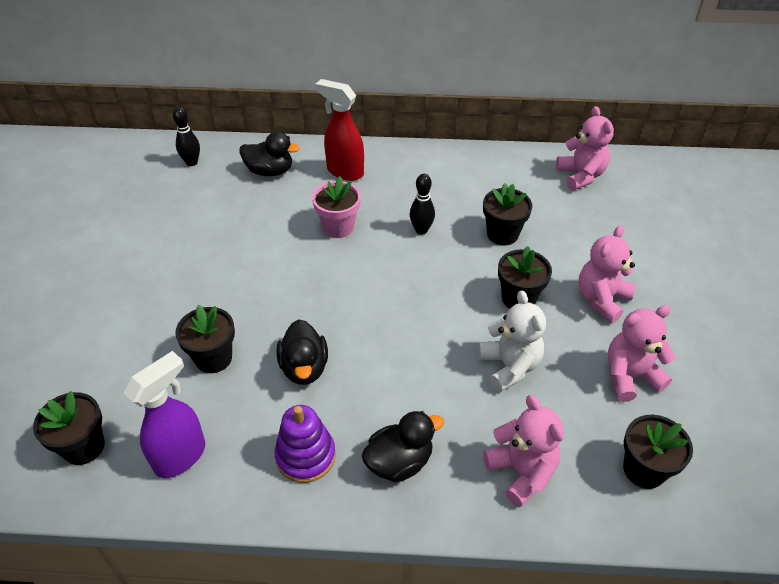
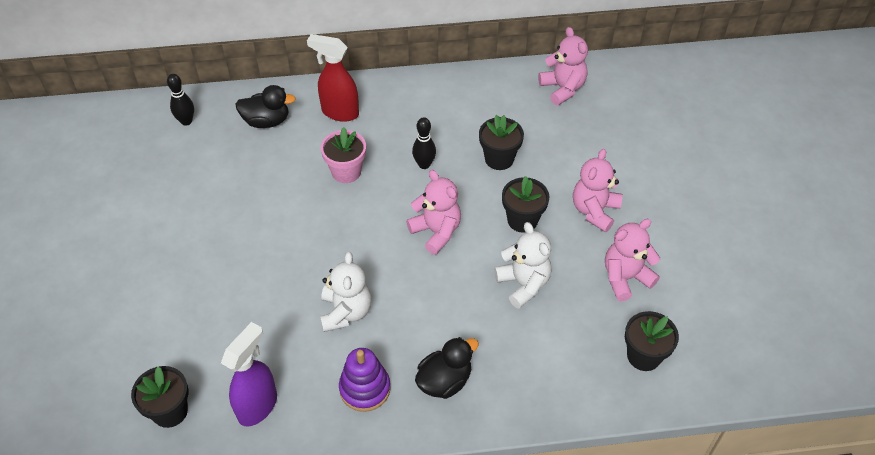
camera: 10 degrees left, 5 degrees up
(213, 358) = (262, 315): black flower pot -> none
(304, 368) = (346, 312): black duck -> white teddy bear
(521, 471) = (546, 373): pink teddy bear -> pink teddy bear (436, 232)

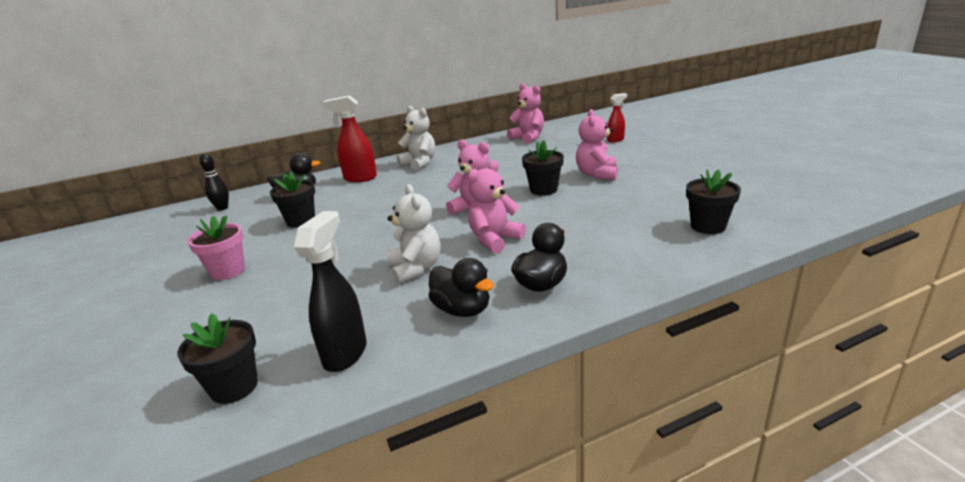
camera: 15 degrees left, 25 degrees down
(258, 405) = (346, 353): purple spray bottle -> black spray bottle
(346, 172) = (378, 201): pink flower pot -> pink flower pot (228, 271)
(365, 388) = (462, 310): purple stacking toy -> black duck
(424, 164) = (444, 184): black bowling pin -> none
(499, 159) = (503, 170): black flower pot -> black flower pot (301, 221)
(523, 284) = (570, 217): white teddy bear -> white teddy bear (419, 163)
(625, 278) = (651, 195): pink teddy bear -> pink teddy bear (495, 240)
(661, 138) = (616, 140): none -> red spray bottle

